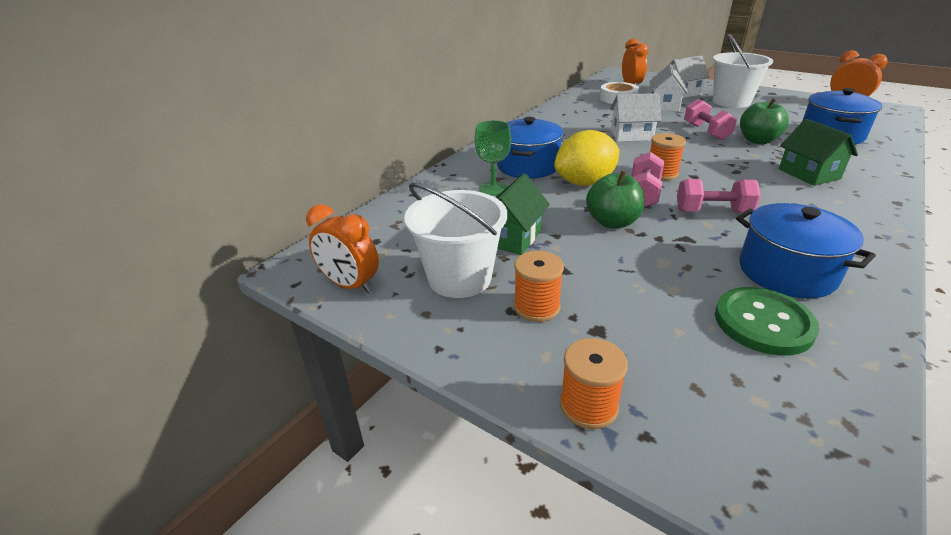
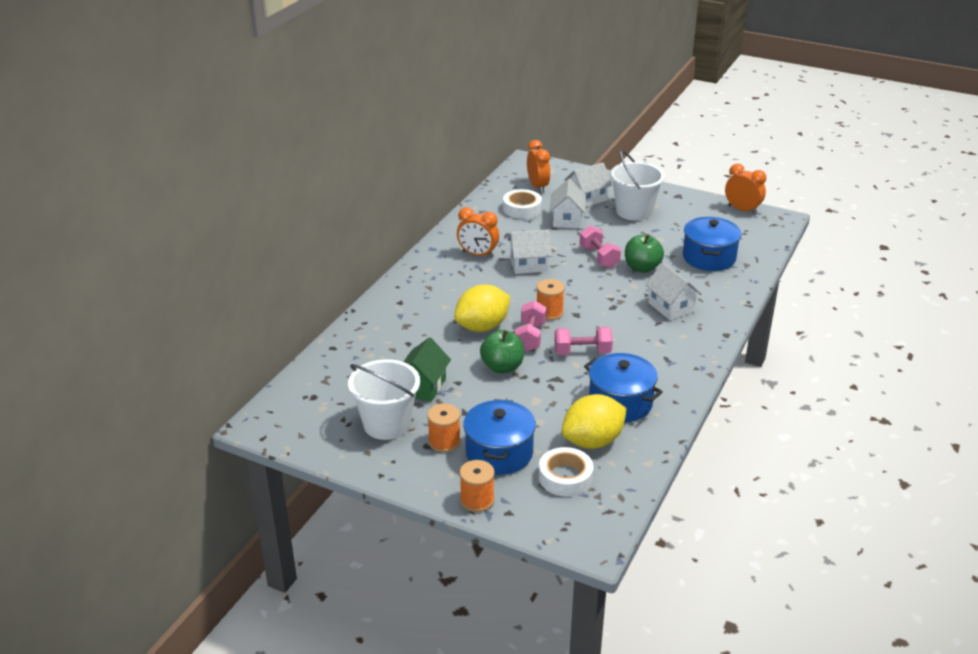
camera: 10 degrees left, 0 degrees up
(350, 285) = (305, 436): orange clock -> orange clock (478, 254)
(493, 188) = (403, 337): green goblet -> none
(528, 166) = (432, 309): blue pot -> blue pot (499, 453)
(735, 378) = (565, 477): none -> white tape
(763, 323) = (592, 441): green button -> yellow lemon
(809, 174) = (671, 307): green house -> white house

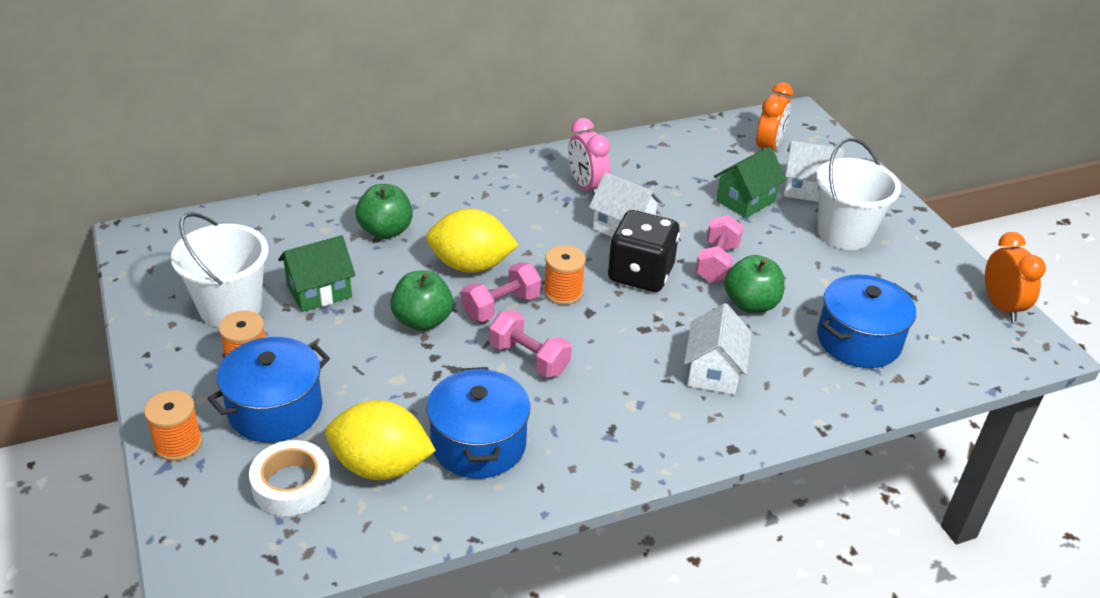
camera: 40 degrees right, 5 degrees up
(406, 336) = (385, 231): none -> green apple
(478, 254) = (586, 187): orange clock -> pink clock
(522, 209) = (712, 163): white tape -> none
(567, 219) = (745, 201): white house -> green house
(572, 282) = (640, 274): none -> black dice

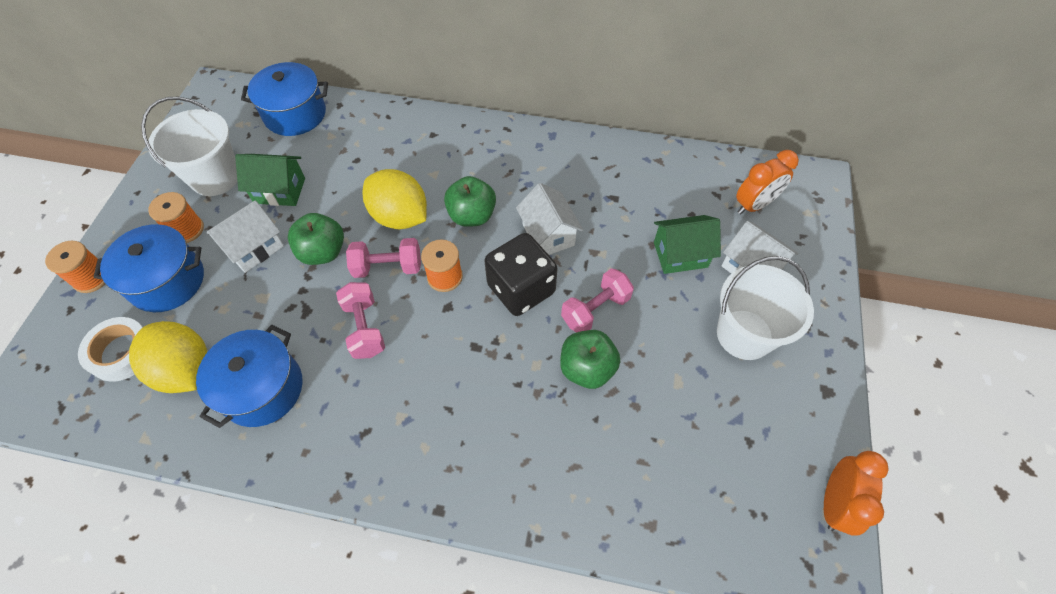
camera: 35 degrees right, 20 degrees up
(385, 231) = (369, 155): green apple -> green apple (472, 215)
(586, 187) = (554, 179): pink clock -> none
(713, 371) = (493, 422): white house -> white house (254, 248)
(858, 340) = (650, 462): blue pot -> blue pot (295, 114)

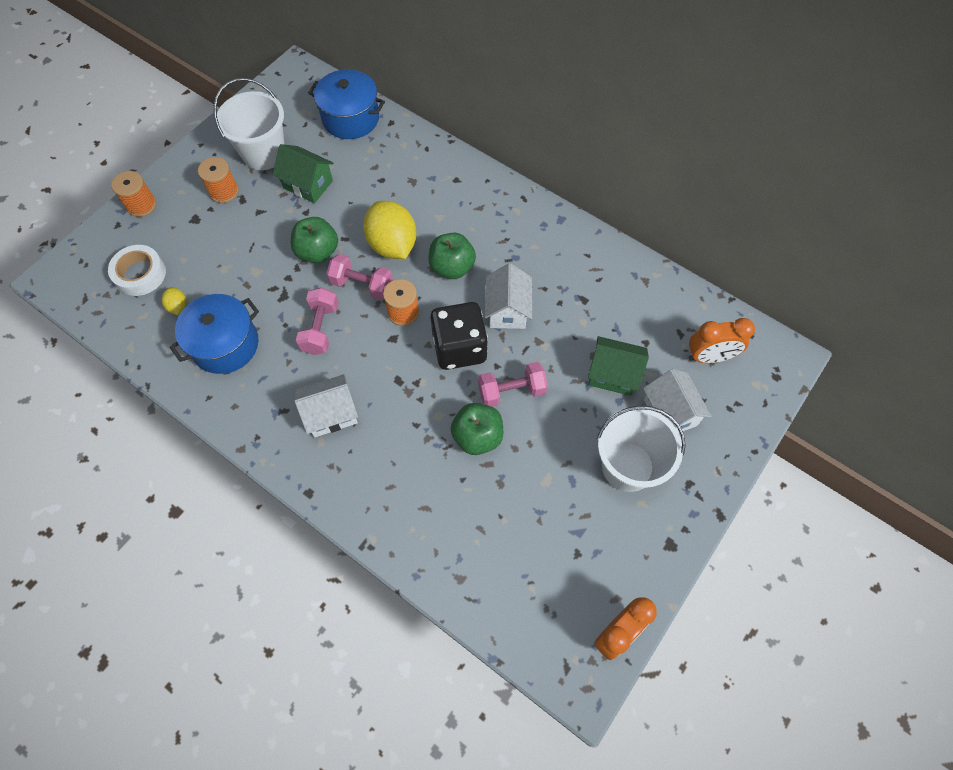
camera: 25 degrees right, 5 degrees up
(167, 281) = (193, 229): blue pot -> none
(186, 370) = (178, 306): yellow lemon -> yellow lemon, size x0.44
(254, 248) = (267, 227): white house -> white house (331, 414)

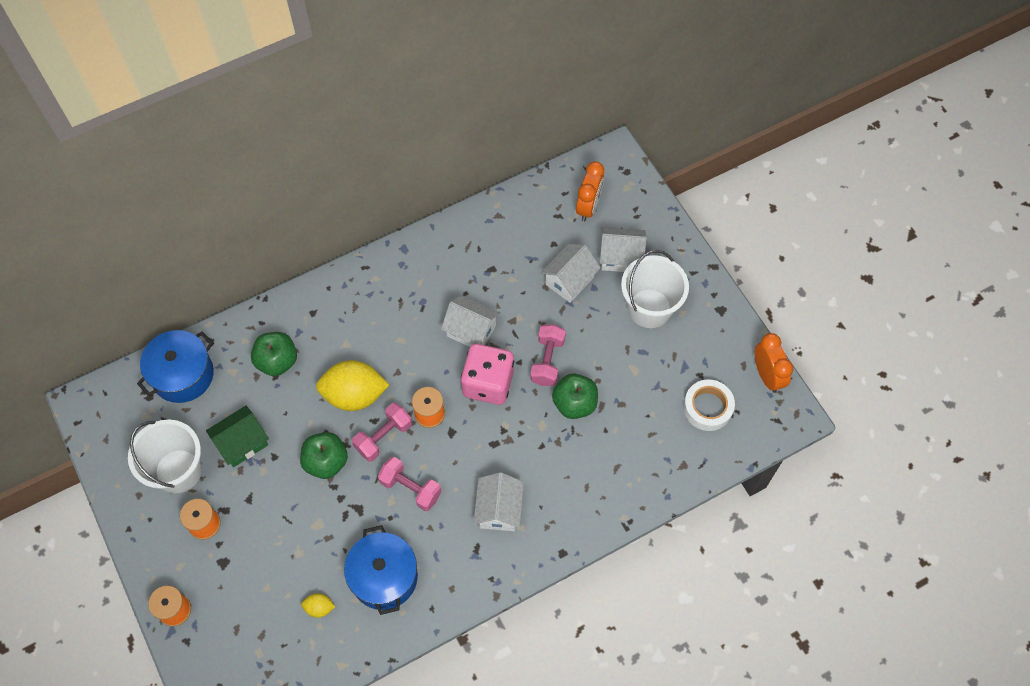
camera: 65 degrees left, 0 degrees up
(140, 274) = (261, 634): white tape -> white tape (707, 407)
(452, 267) = (405, 356): green apple -> green apple (277, 361)
(459, 348) = (488, 383): black dice -> pink dice
(613, 374) = (569, 281): green house -> white house

